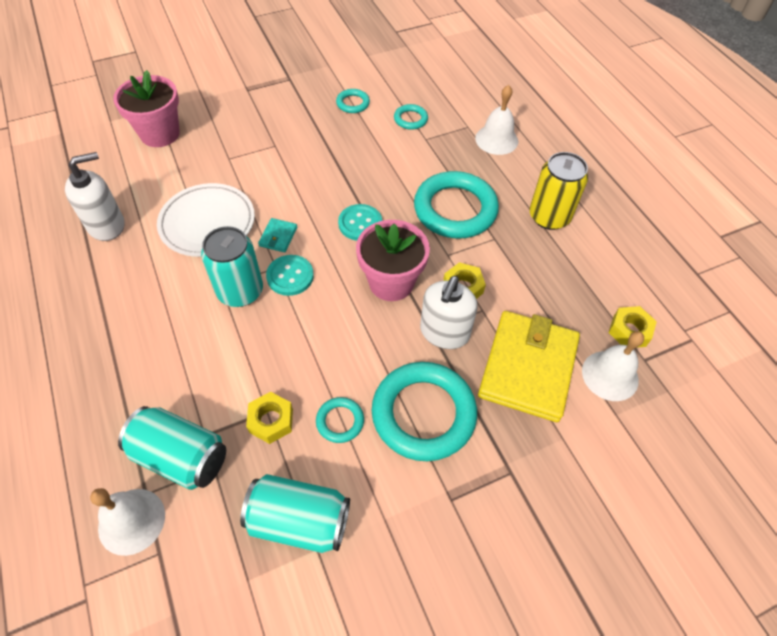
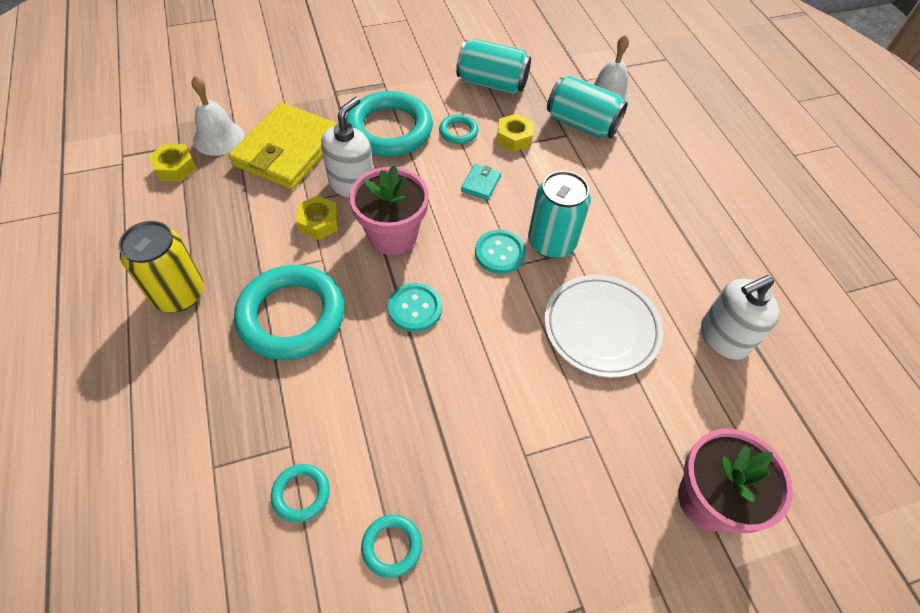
camera: 175 degrees left, 0 degrees up
(278, 237) = (514, 301): turquoise wallet -> turquoise wallet (481, 184)
(496, 139) = (180, 432): white bell -> none

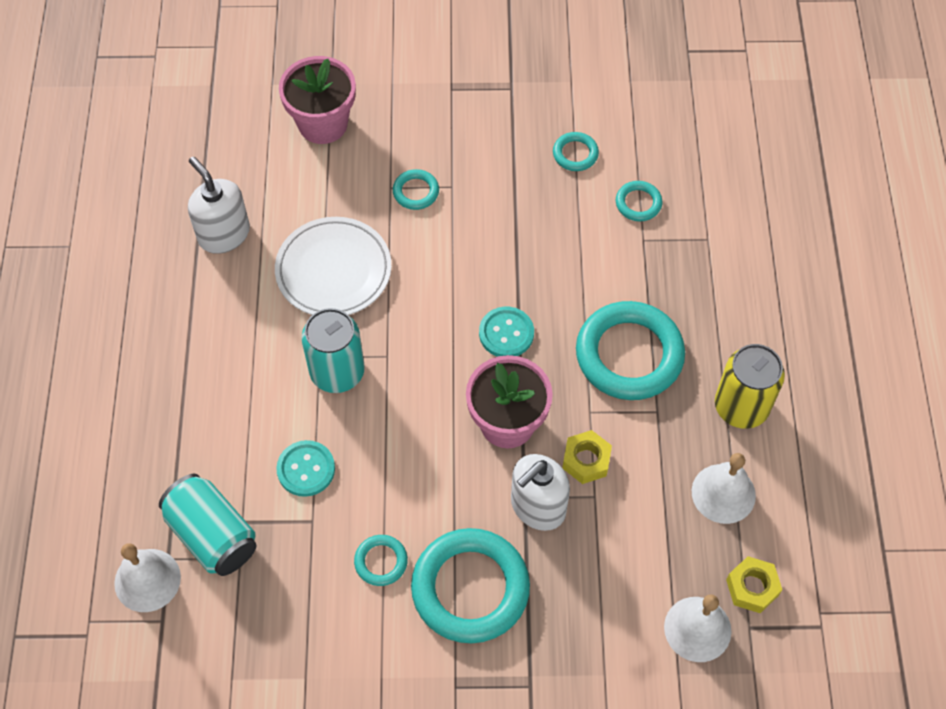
camera: 160 degrees left, 5 degrees up
(197, 223) = (723, 493): none -> white bell
(287, 150) = (609, 583): yellow wallet -> none
(481, 184) = (383, 470): turquoise wallet -> none
(492, 84) = (299, 645): turquoise can -> none
(500, 253) = (398, 373): turquoise button -> turquoise button (306, 469)
(514, 138) = (312, 533): yellow nut -> none
(561, 437) = (416, 192): none -> turquoise ring
(723, 337) = (224, 234): white soap dispenser -> white soap dispenser turned 120 degrees counterclockwise

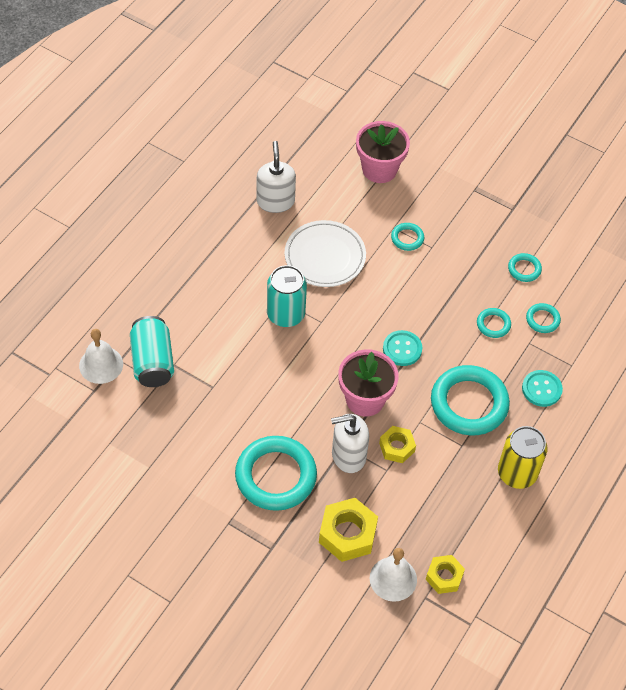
camera: 30 degrees right, 5 degrees down
(306, 469) = (229, 357): turquoise button -> turquoise button (541, 389)
(381, 561) = (235, 431): turquoise ring -> turquoise ring (493, 324)
(606, 607) = (347, 534): none -> yellow nut
(723, 493) = (467, 515): white bell -> none

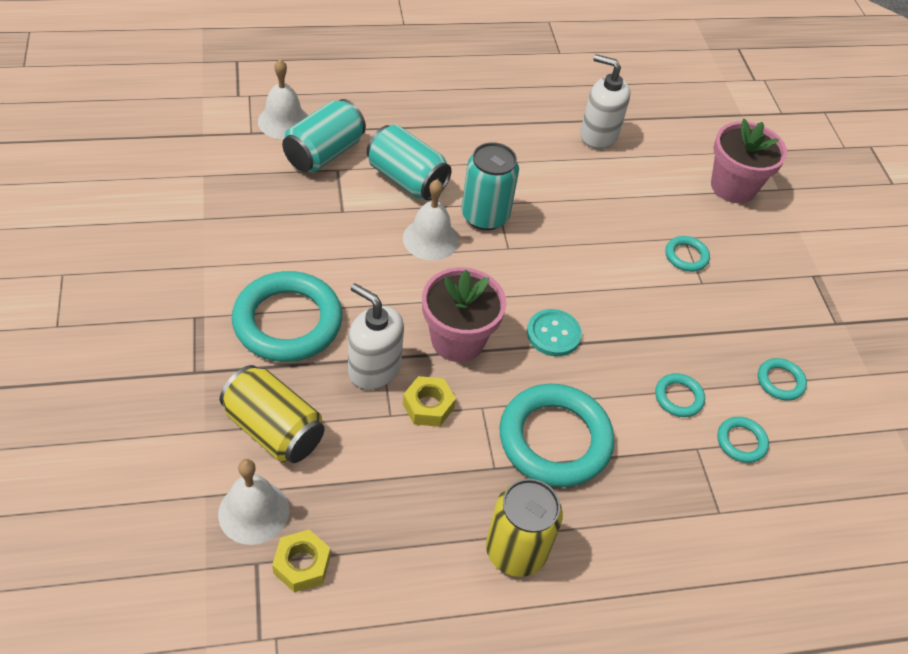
camera: 45 degrees right, 5 degrees down
(218, 333) = (407, 179): none -> turquoise can
(275, 201) = (598, 135): white soap dispenser -> white soap dispenser turned 105 degrees counterclockwise
(278, 357) = (430, 239): none -> white bell
(325, 256) = (584, 205): white plate -> none
(347, 534) = (274, 429): yellow nut -> yellow can
(541, 389) = (653, 501): turquoise button -> none

